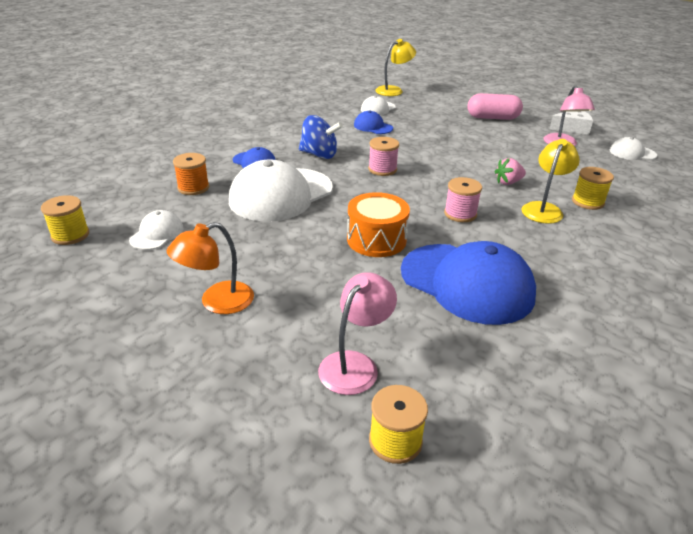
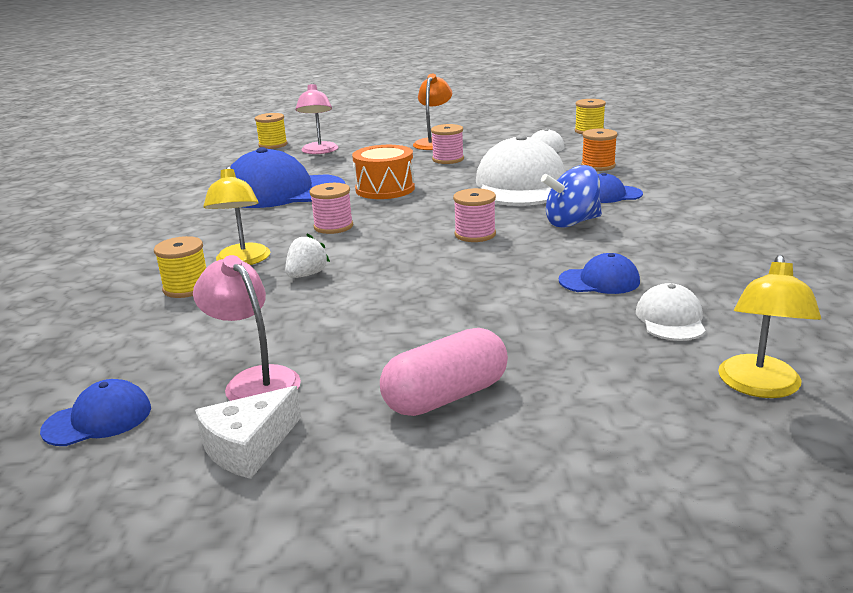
camera: 145 degrees right, 10 degrees down
(263, 258) = (448, 159): none -> pink spool
(508, 182) = (307, 275): pink strawberry -> white strawberry
(632, 153) = (98, 419): white cap -> blue cap

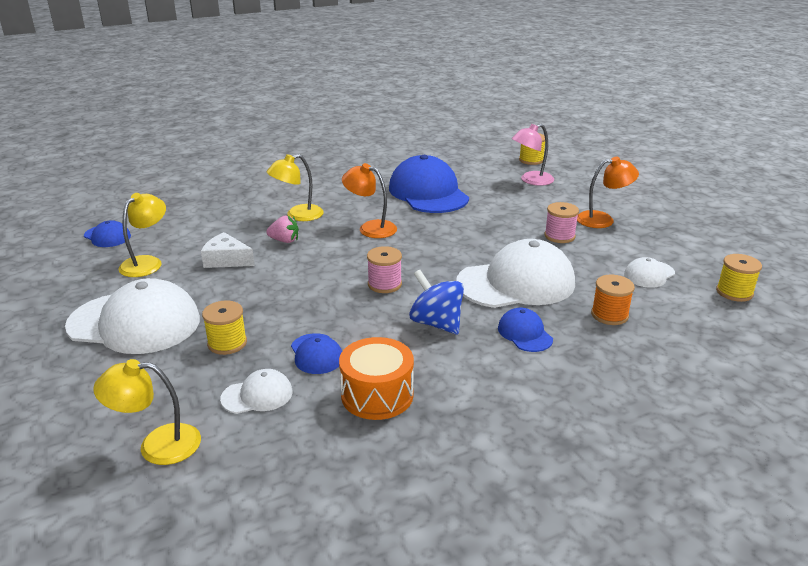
camera: 65 degrees right, 5 degrees up
(186, 288) = (253, 211): yellow spool -> yellow spool (227, 343)
(248, 446) = (84, 279): white cheese -> white cheese (226, 260)
(255, 380) = (147, 263): pink lamp -> yellow lamp
(307, 275) = (284, 241): white strawberry -> pink strawberry
(333, 226) = (370, 228): pink spool -> orange lamp
(385, 189) = (461, 227): orange drum -> orange drum (377, 395)
(446, 396) = (134, 323): pink capsule -> white cap

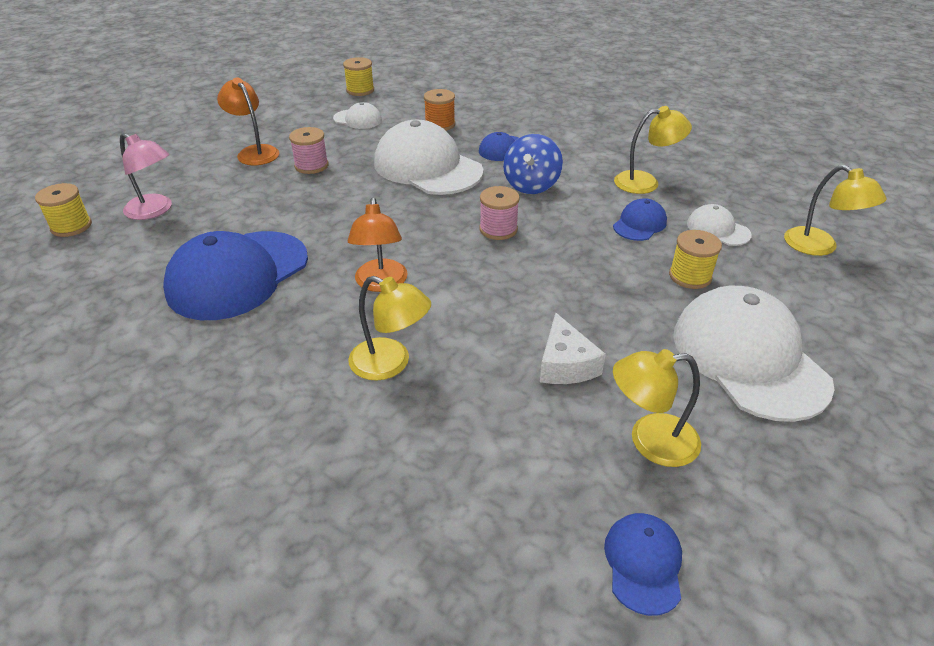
camera: 120 degrees left, 10 degrees up
(284, 241) = (472, 339): pink strawberry -> none
(377, 395) = (645, 182): orange drum -> yellow lamp

